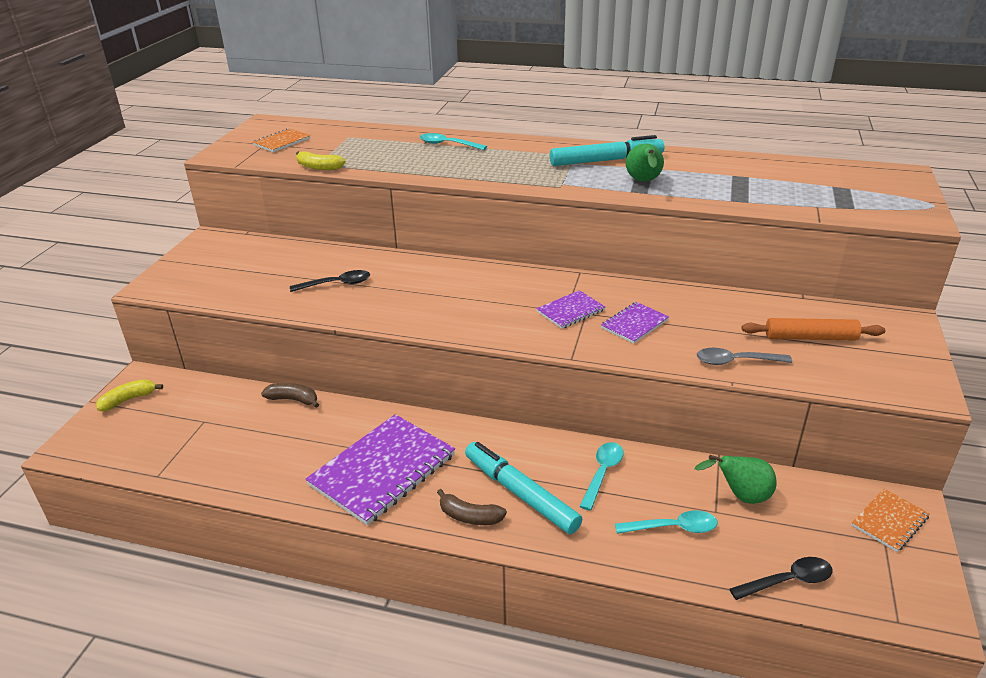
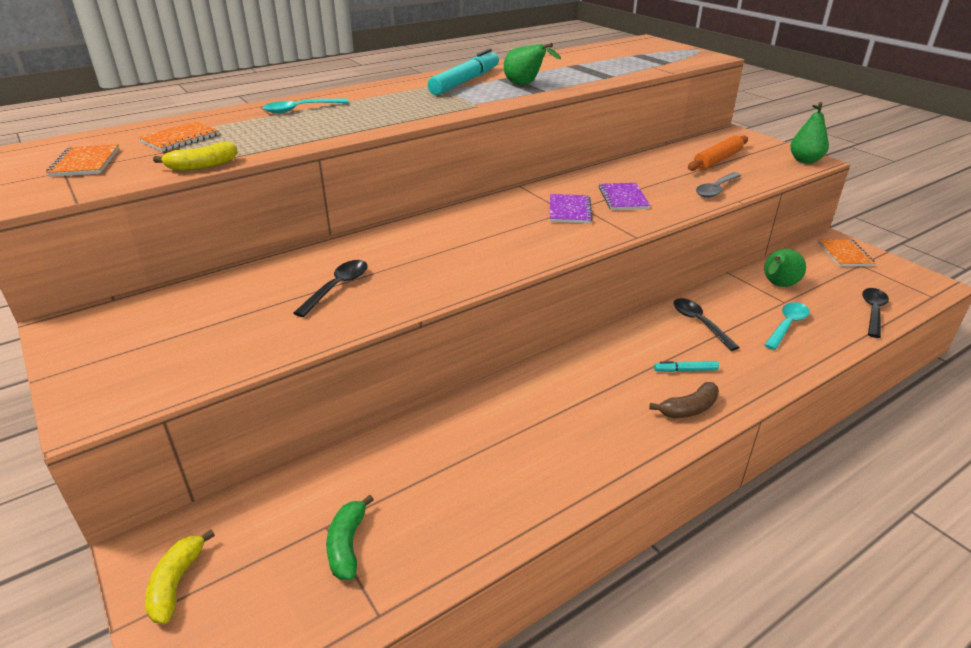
camera: 50 degrees left, 0 degrees up
(196, 436) = (347, 545): none -> green banana
(293, 399) = (386, 438): brown banana -> none
(347, 142) = (180, 138): none -> orange notebook
(383, 470) = (574, 429): purple notebook -> none
(520, 494) = (685, 370): turquoise marker -> turquoise marker, size x0.43
(602, 473) = (699, 323): turquoise spoon -> black spoon
(915, 387) = (805, 161): none -> green pear

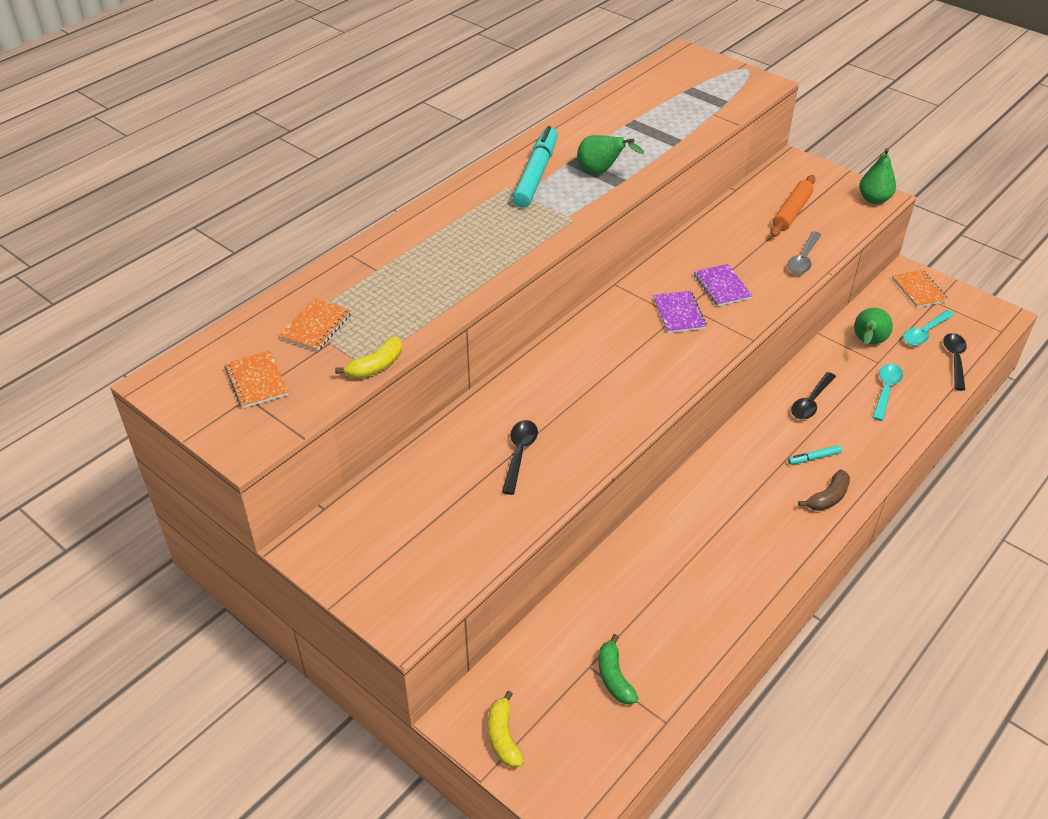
camera: 15 degrees left, 10 degrees up
(300, 109) = (399, 255): turquoise spoon -> turquoise spoon (924, 333)
(699, 323) = (811, 402): black spoon -> black spoon turned 105 degrees counterclockwise

